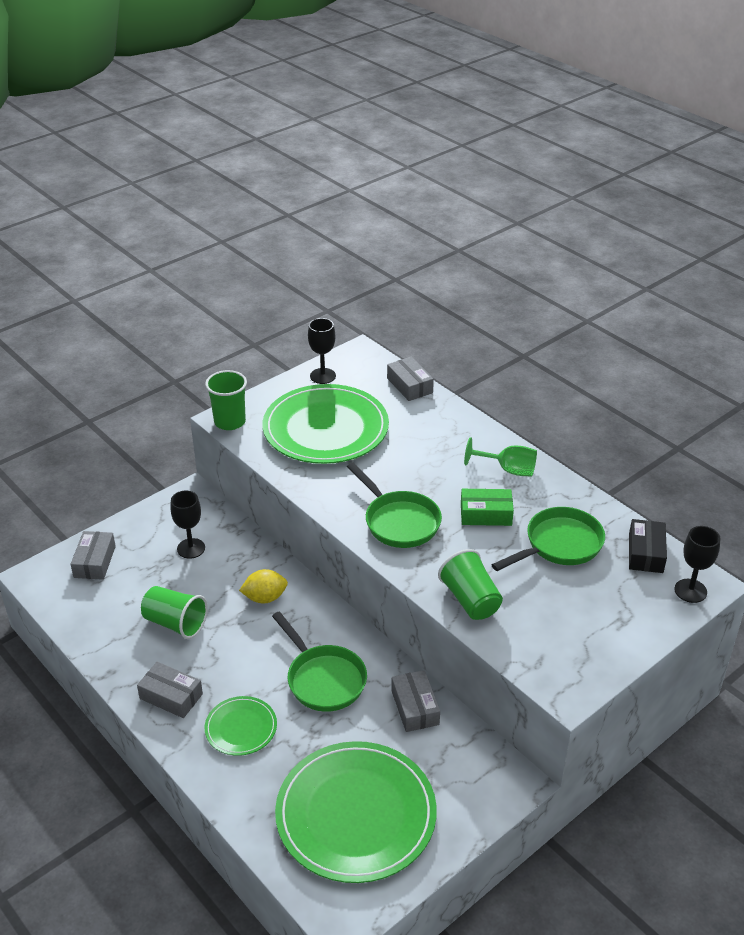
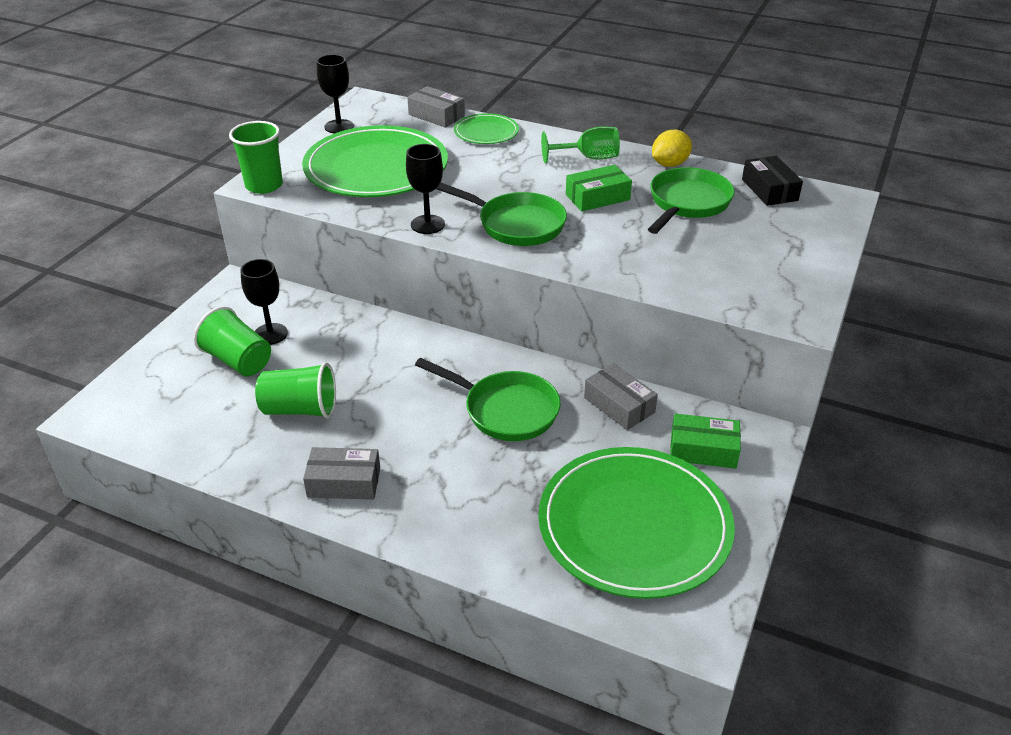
camera: 25 degrees left, 0 degrees up
(95, 562) = (160, 378): grey box -> none
(241, 728) = (448, 486): green plate -> green plate (486, 132)
(265, 598) = (387, 355): yellow lemon -> yellow lemon (669, 164)
(454, 772) = (703, 450): none -> green box
(470, 600) = (643, 270): green cup -> green cup (238, 361)
(690, 591) = (833, 207): black goblet -> black goblet (427, 224)

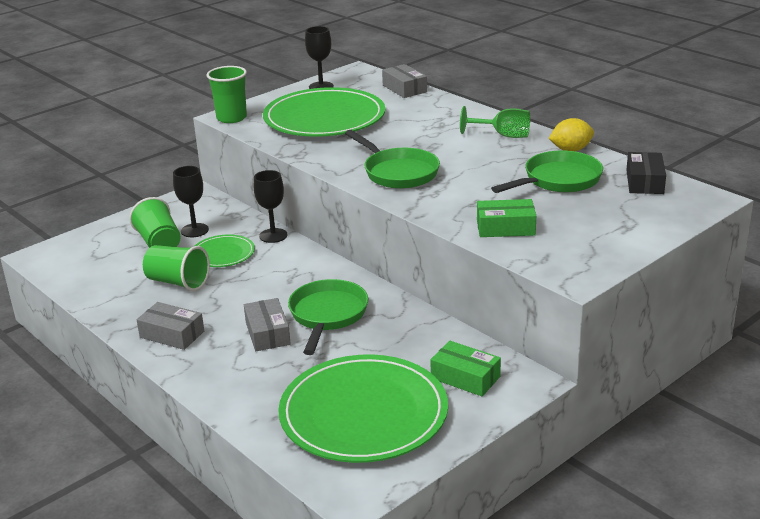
camera: 25 degrees right, 10 degrees down
(427, 224) = (329, 161): black goblet -> black goblet (273, 235)
(486, 132) = (434, 105): green plate -> green plate (223, 254)
(506, 410) = (327, 315): green pan -> green pan turned 135 degrees counterclockwise
(597, 197) = (483, 164): green box -> green box (505, 227)
(619, 405) = (421, 331): grey box -> grey box (267, 333)

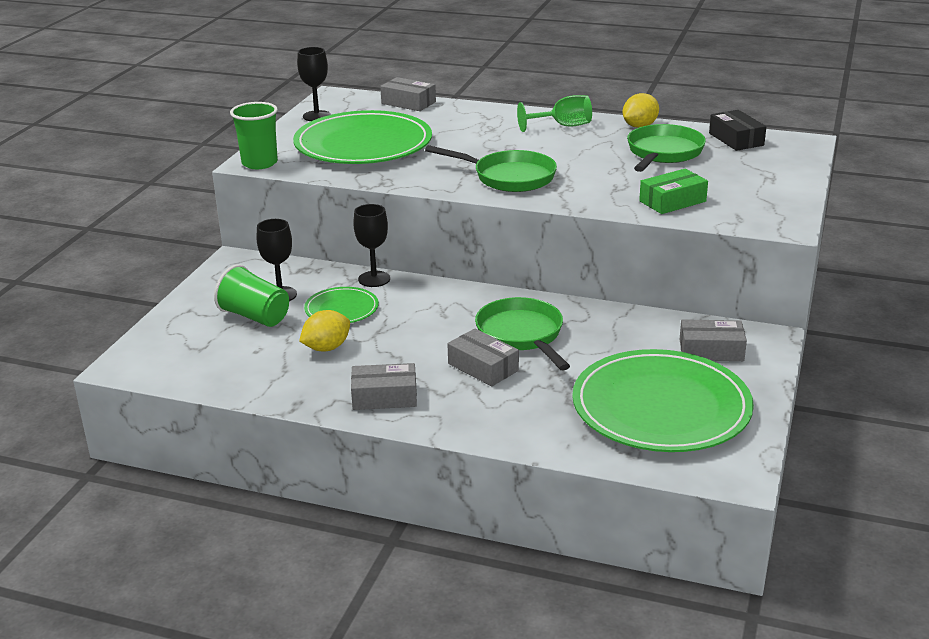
camera: 30 degrees left, 0 degrees up
(178, 282) = (326, 348): green cup -> yellow lemon
(465, 377) = (711, 350): green box -> grey box

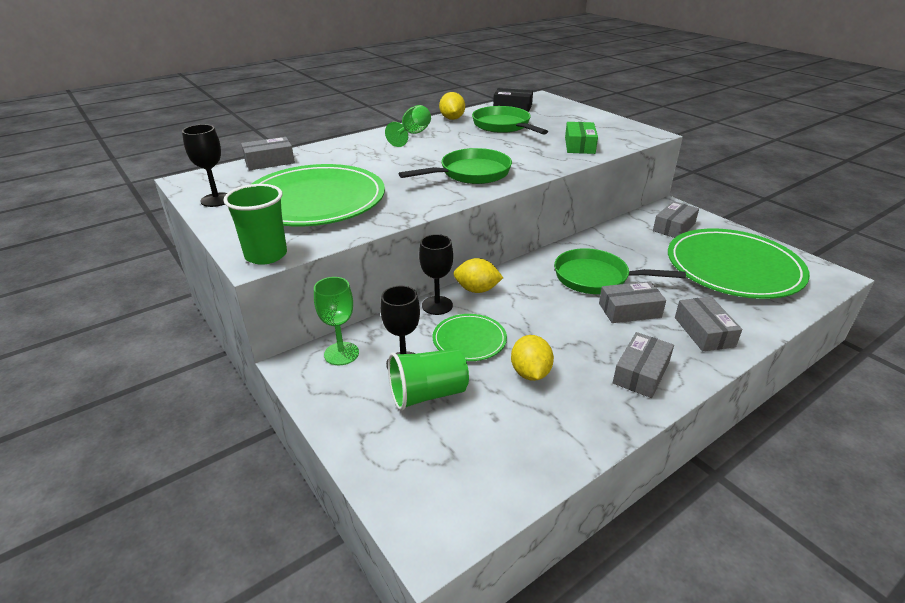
camera: 55 degrees left, 5 degrees up
(265, 268) = (341, 353): none -> green goblet
(421, 287) = (477, 290): none -> yellow lemon
(493, 414) = (704, 332): none -> grey box

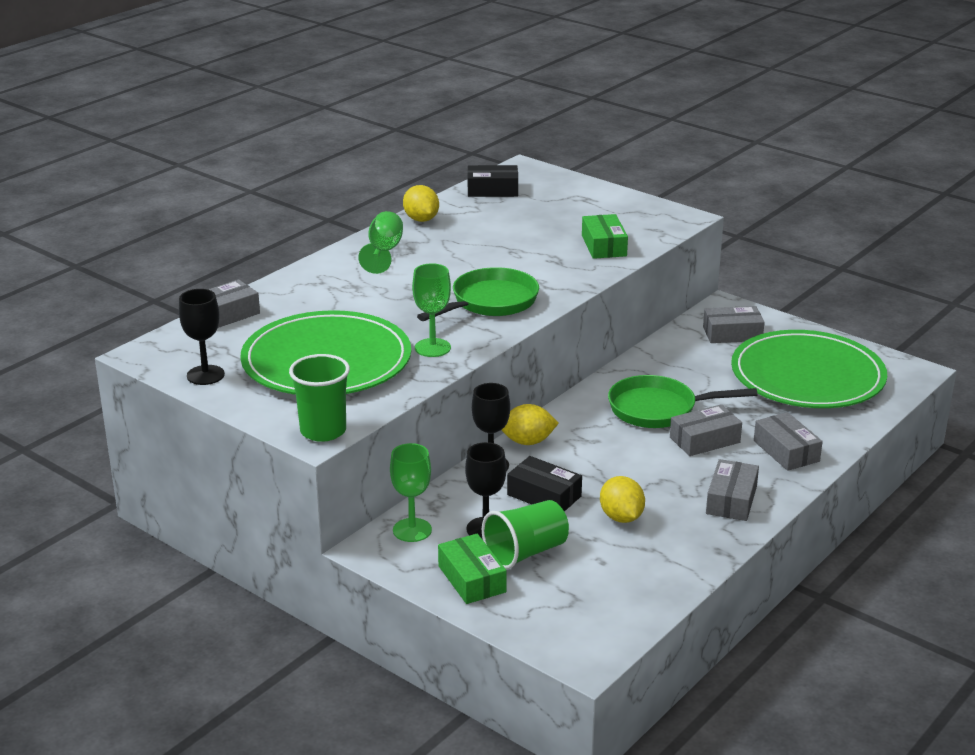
camera: 15 degrees left, 5 degrees down
(365, 414) = (472, 579): none -> green box
(404, 200) = (432, 348): none -> green goblet
(469, 340) = (544, 495): green plate -> black box
(503, 126) = (495, 225): green pan -> none
(674, 227) = (732, 334): grey box -> grey box turned 60 degrees clockwise

